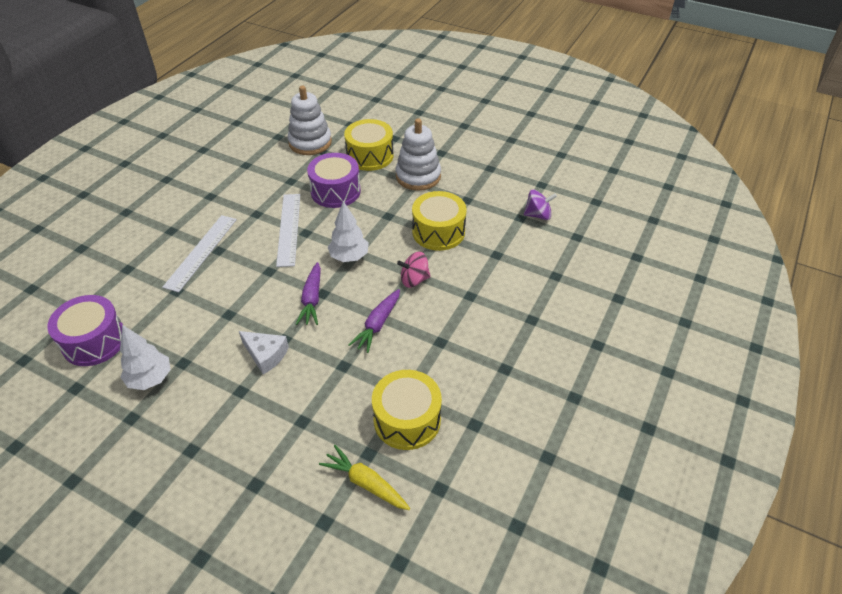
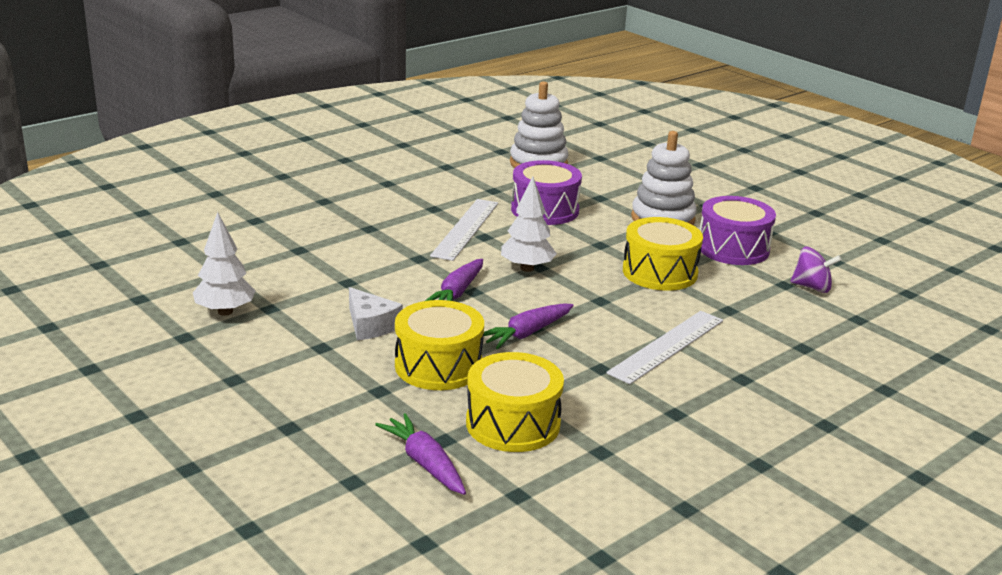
camera: 20 degrees right, 20 degrees down
(94, 341) = (183, 267): purple drum -> purple drum (733, 248)
(201, 252) = (348, 225): white ruler -> white ruler (667, 346)
(366, 483) = (425, 463): yellow carrot -> purple carrot
(370, 156) = (609, 189): yellow drum -> yellow drum (438, 366)
(414, 280) = (600, 306): pink spinning top -> none

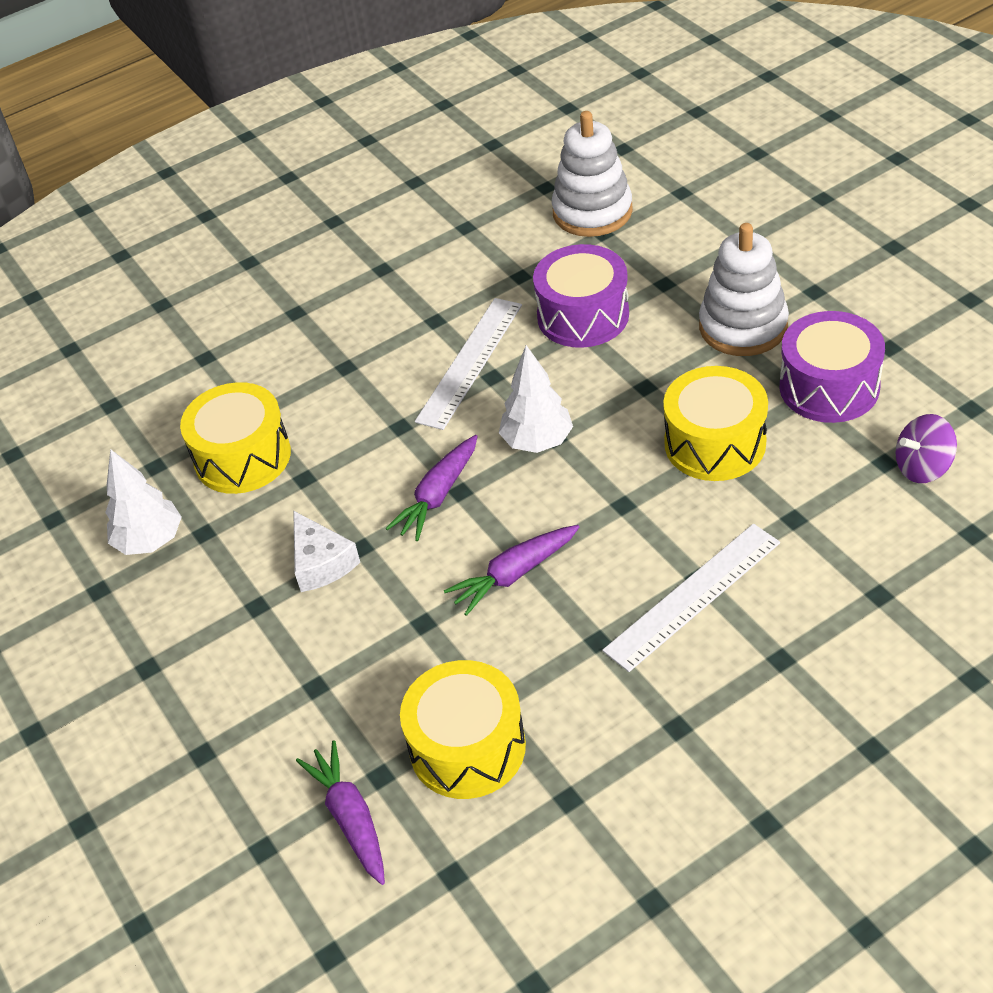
camera: 15 degrees right, 20 degrees up
(438, 366) = (393, 639): yellow drum -> yellow drum (242, 457)
(812, 287) = (922, 467): purple spinning top -> purple spinning top turned 135 degrees clockwise

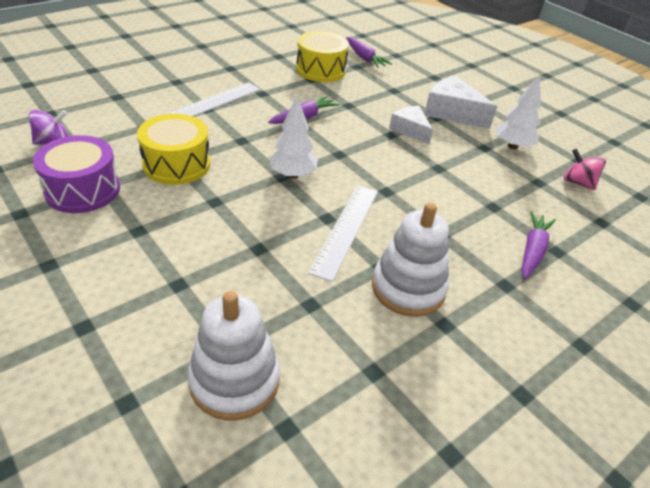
camera: 165 degrees right, 5 degrees down
(92, 471) = (577, 182): none -> pink spinning top
(218, 624) = (452, 112): none -> white cheese
(242, 457) = (484, 182): yellow drum -> none
(438, 495) = (352, 153): purple carrot -> purple carrot (532, 251)
(583, 316) = (255, 259): purple drum -> none
(743, 327) = (125, 238): white stacking toy -> white stacking toy (408, 288)

